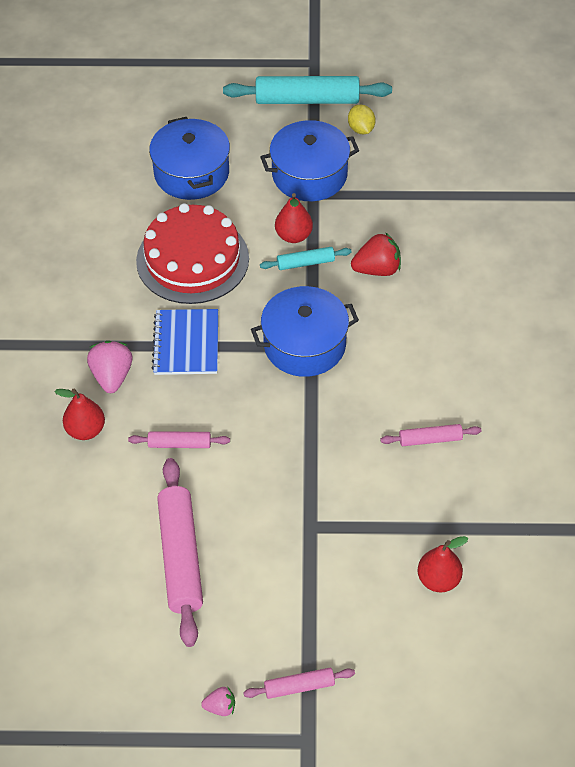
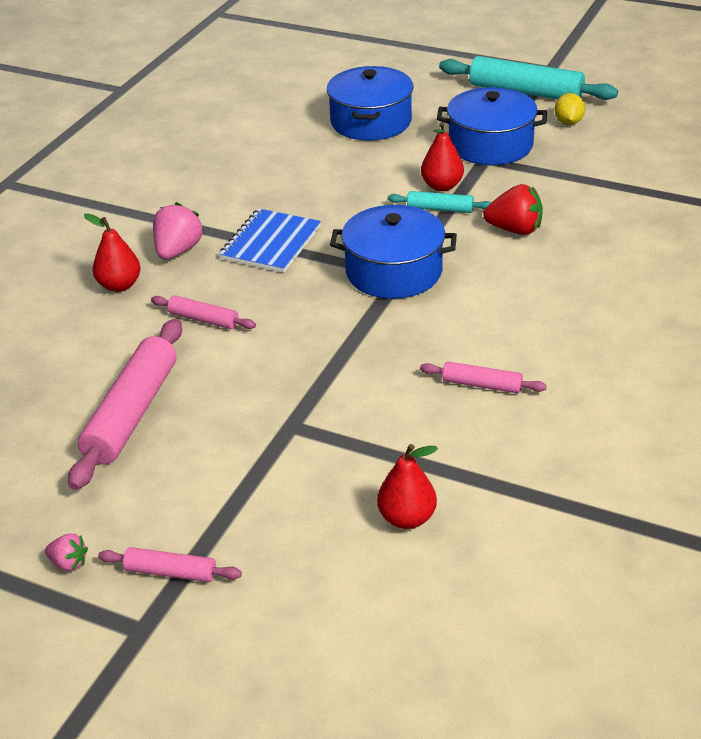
camera: 25 degrees right, 15 degrees down
(192, 259) = (325, 182): red cake -> none

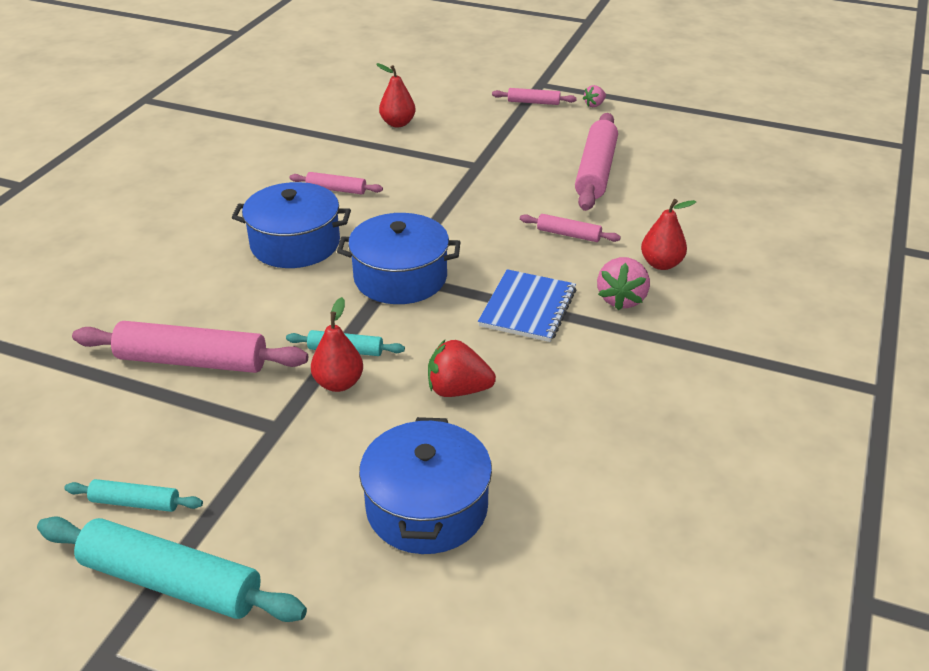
camera: 175 degrees right, 0 degrees up
(69, 563) = (594, 105): pink strawberry -> pink strawberry turned 60 degrees counterclockwise
(490, 145) = (262, 455): blue pot -> blue pot (295, 244)
(515, 230) = (269, 323): red strawberry -> red strawberry (458, 390)
(568, 122) = (135, 502): yellow lemon -> turquoise rolling pin
(572, 201) = (192, 361): none -> pink rolling pin

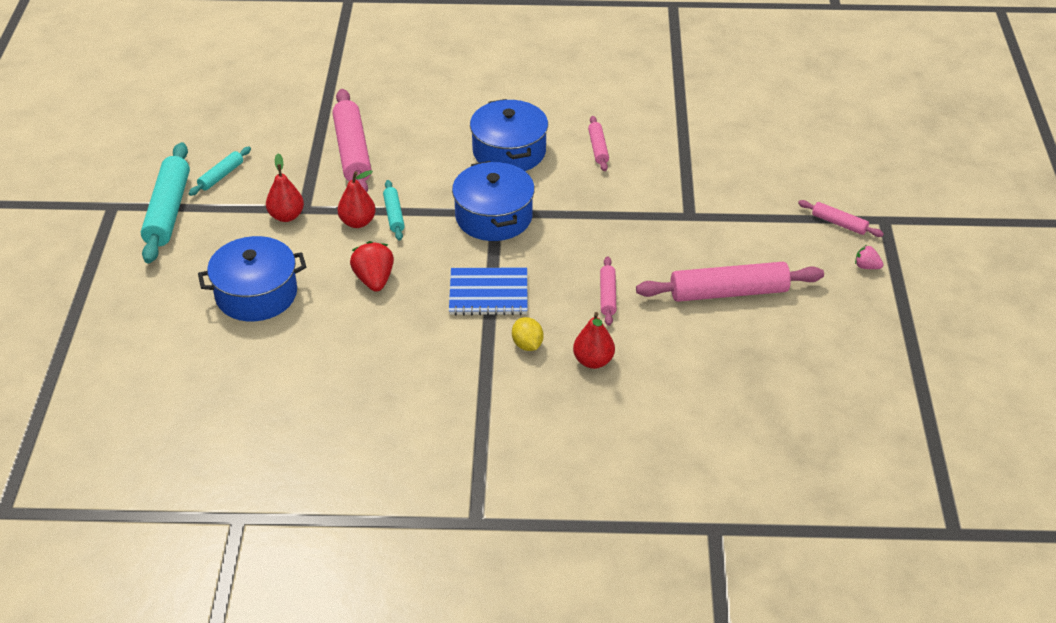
camera: 70 degrees right, 5 degrees up
(135, 502) = (221, 176): turquoise rolling pin -> turquoise rolling pin turned 45 degrees clockwise
(397, 123) = (732, 149): red pear -> red pear (286, 216)
(533, 102) = (839, 223): pink rolling pin -> pink rolling pin turned 45 degrees counterclockwise
(621, 299) = (527, 345): pink strawberry -> yellow lemon

